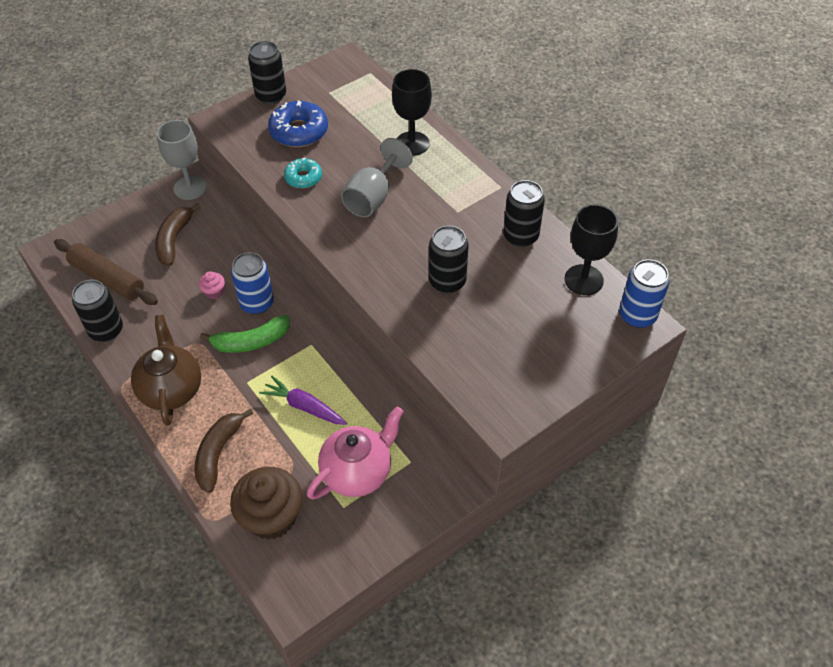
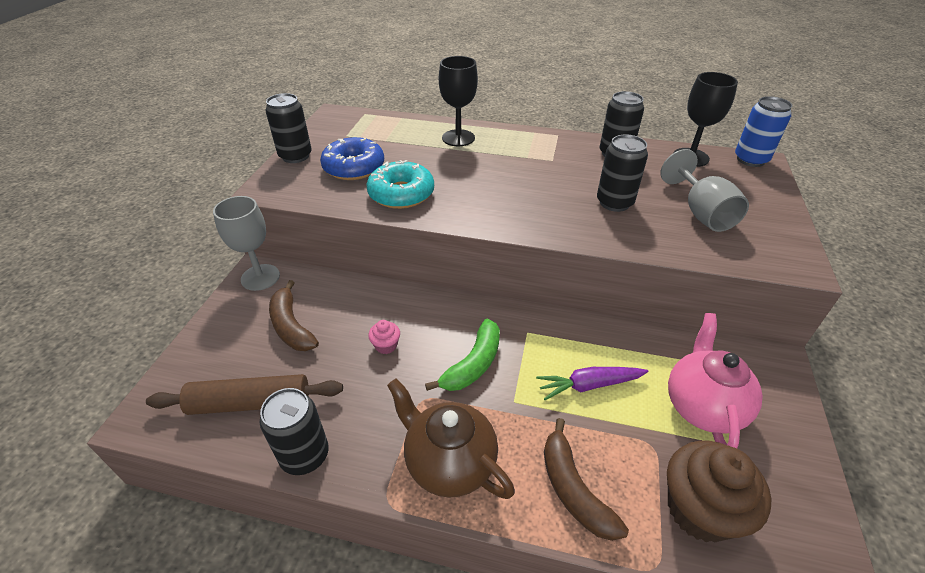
camera: 40 degrees left, 10 degrees down
(257, 303) = (438, 330): blue can -> none
(303, 178) = (401, 194): turquoise donut -> turquoise donut, size x1.63
(373, 197) = (478, 180): grey goblet -> grey goblet (701, 213)

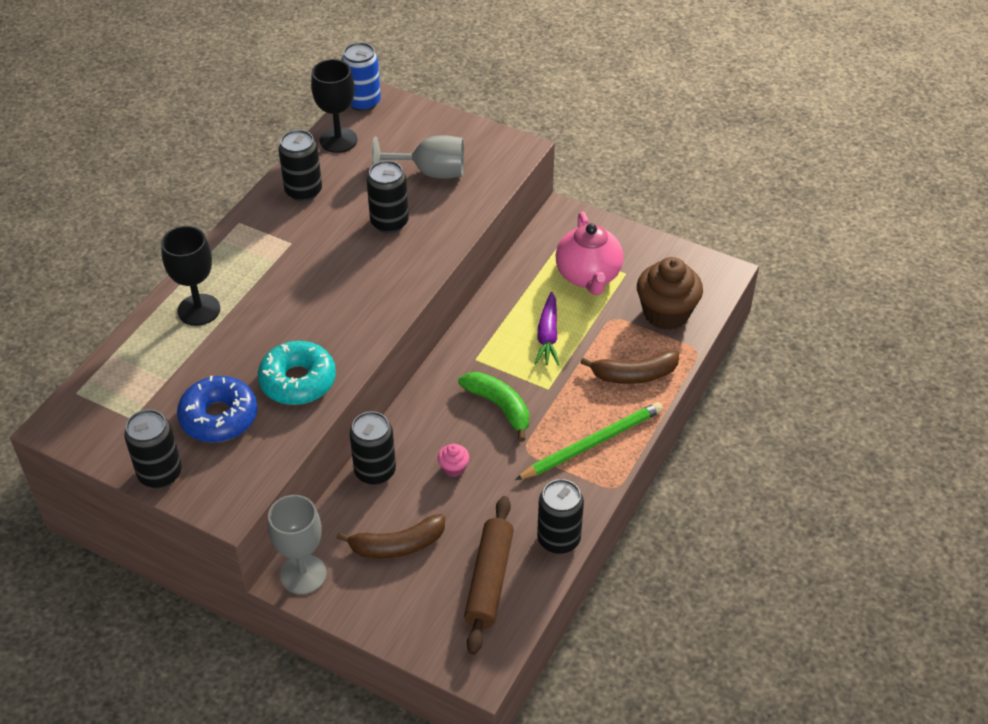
camera: 75 degrees left, 5 degrees up
(371, 294) = (375, 471): none -> black can
(449, 463) = (592, 443): brown teapot -> green pencil
(702, 406) = (588, 276): pink teapot -> pink teapot turned 120 degrees counterclockwise

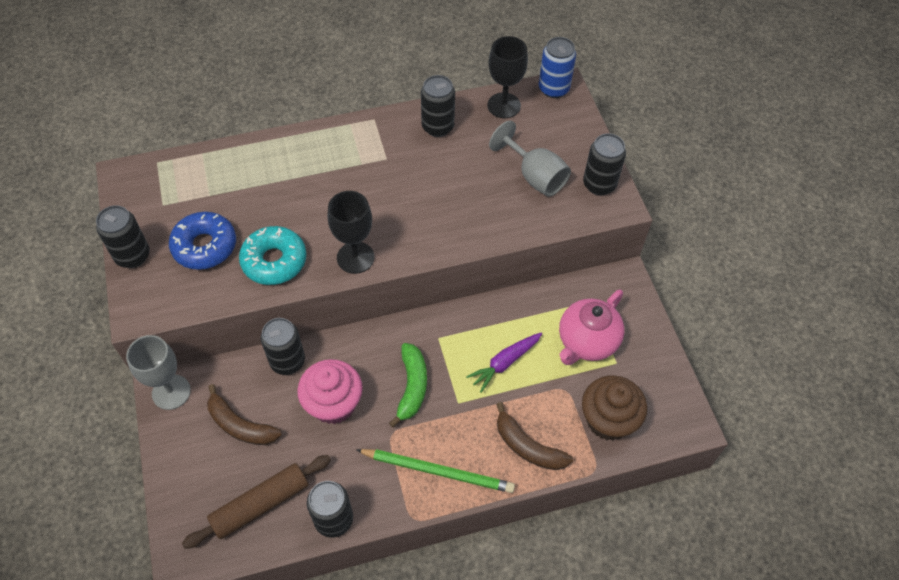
camera: 45 degrees right, 10 degrees up
(199, 310) = (280, 162): black goblet -> black goblet (355, 257)
(389, 222) = (463, 193): black can -> black can (599, 184)
(453, 468) = (333, 404): pink cupcake -> pink cupcake, size x2.26

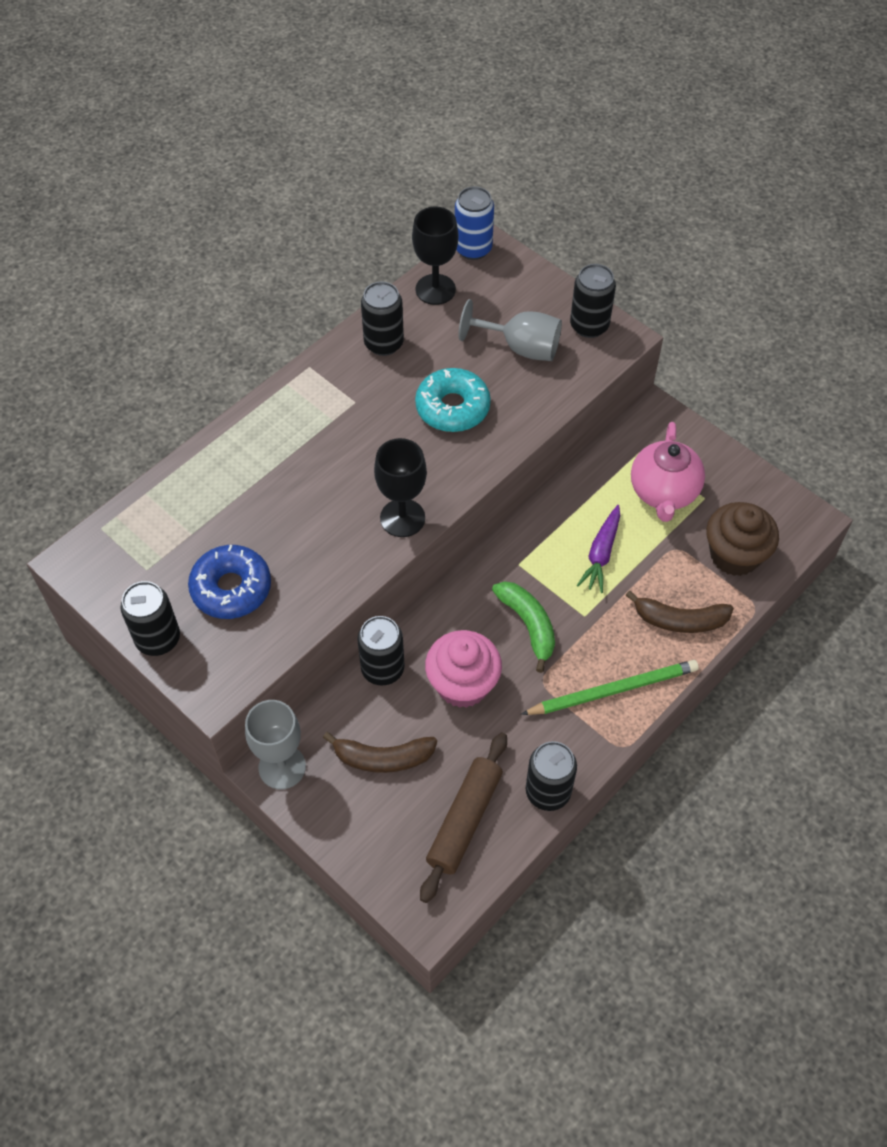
camera: 30 degrees left, 0 degrees up
(274, 261) = (320, 565): turquoise donut -> turquoise donut (452, 407)

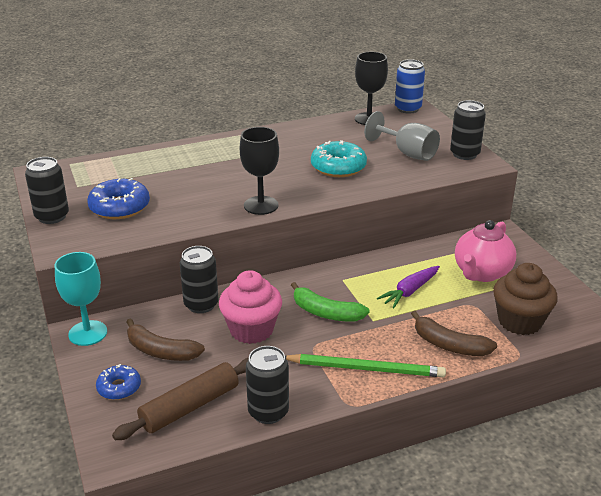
camera: 25 degrees right, 25 degrees down
(282, 767) = (88, 333): grey goblet -> turquoise goblet
(373, 828) = (119, 387): none -> blue donut
(384, 343) = (315, 132): black can -> none
(528, 625) = (326, 313): green banana -> green banana turned 120 degrees clockwise

